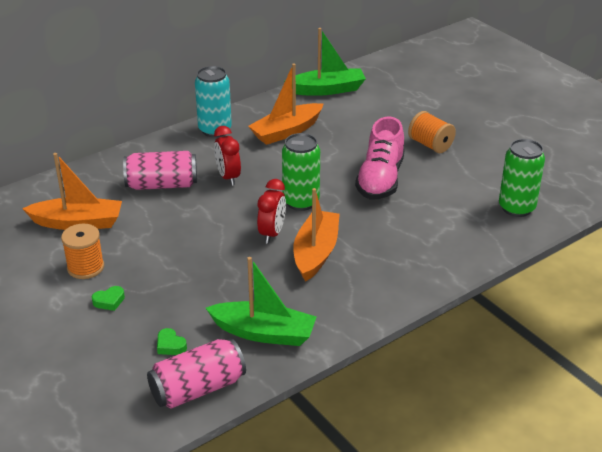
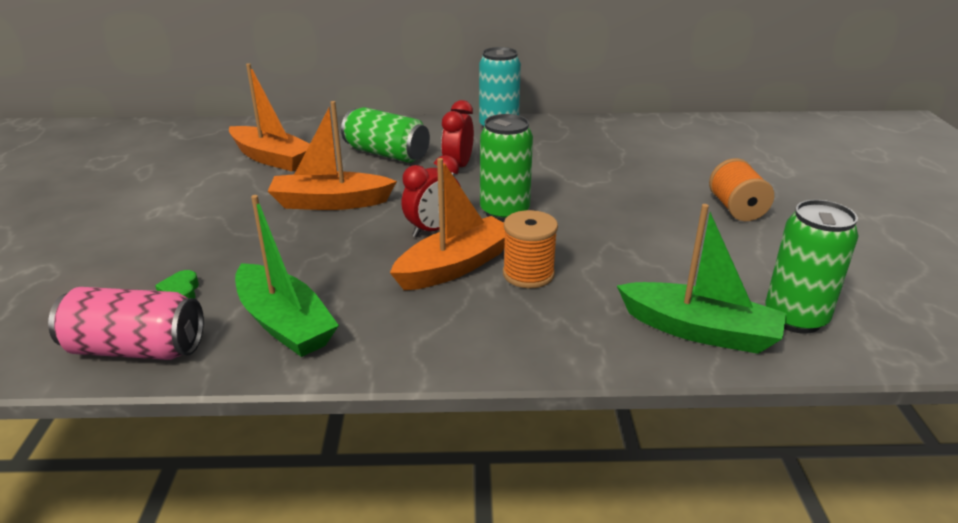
camera: 35 degrees right, 5 degrees down
(85, 267) = (222, 194): orange spool -> orange spool (528, 274)
(109, 301) = (195, 228): green heart -> none
(162, 185) = (386, 154): pink can -> green can
(286, 131) = (571, 149): orange boat -> orange boat (330, 203)
(327, 90) = (663, 127): green boat -> green boat (700, 330)
(380, 180) = (627, 222): pink shoe -> none

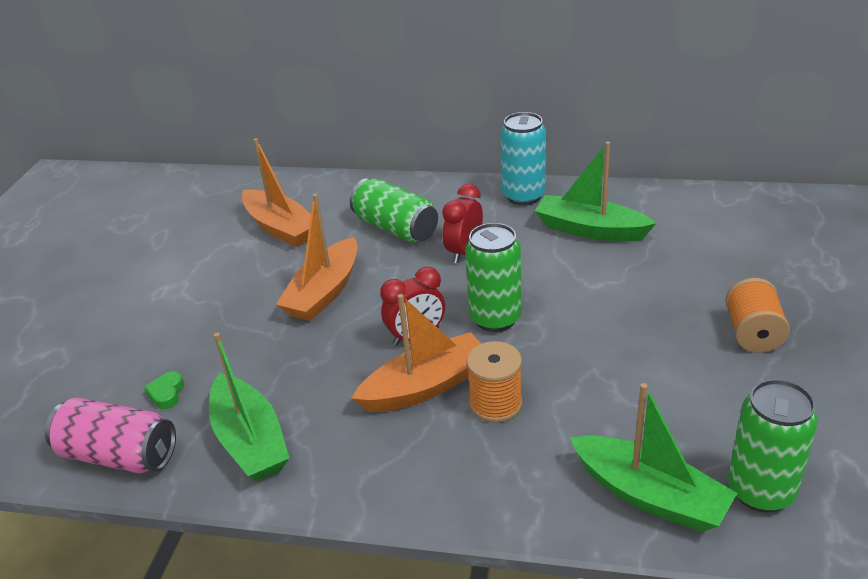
camera: 15 degrees right, 5 degrees up
(330, 203) = (324, 292): orange boat -> orange boat turned 75 degrees counterclockwise
(566, 147) = (590, 230): none -> green boat

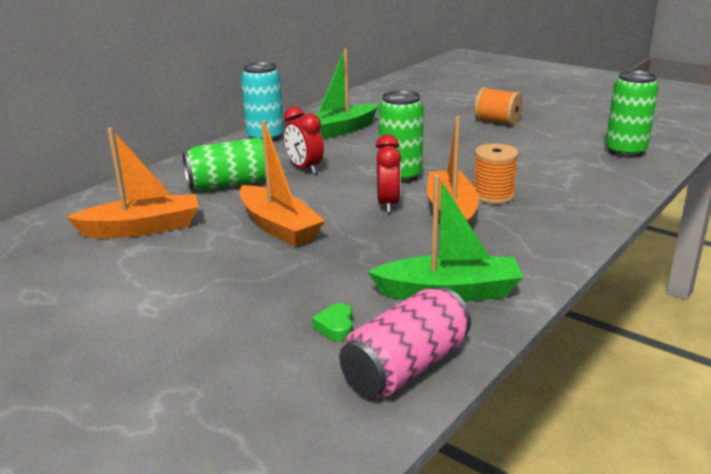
camera: 65 degrees left, 10 degrees down
(166, 394) = (335, 327): green heart -> green heart turned 60 degrees clockwise
(650, 495) = (612, 175): green boat -> none

